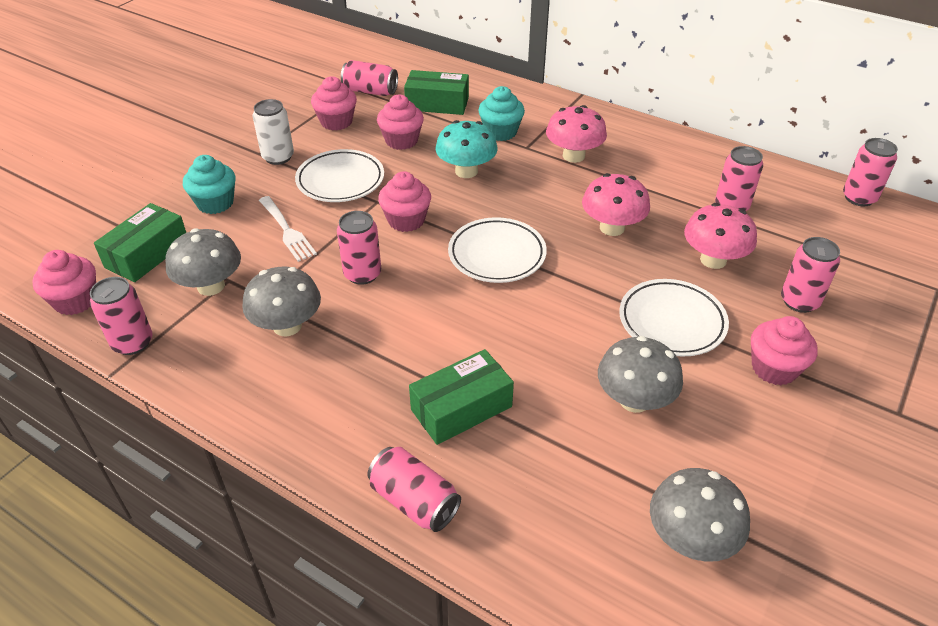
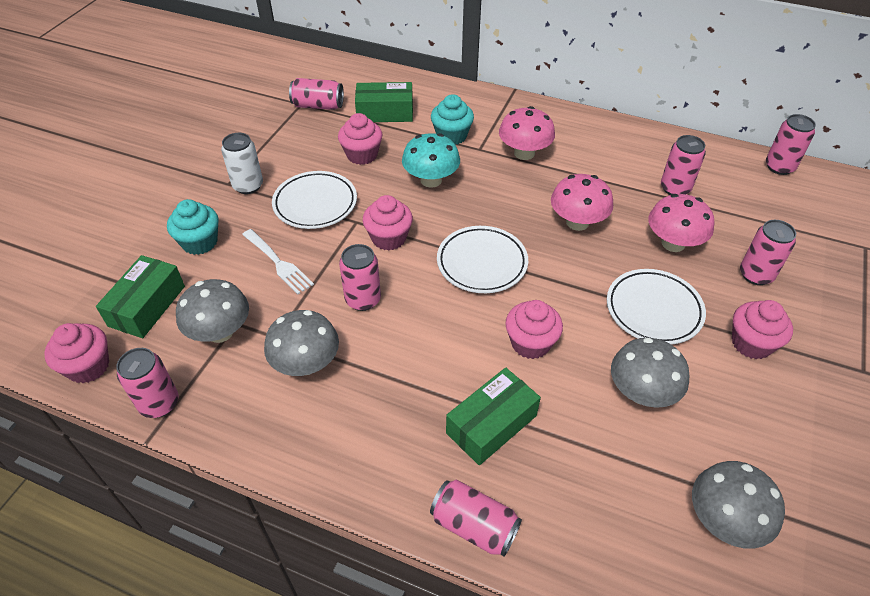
camera: 10 degrees left, 5 degrees up
(336, 122) = (294, 142): pink cupcake -> pink cupcake (530, 343)

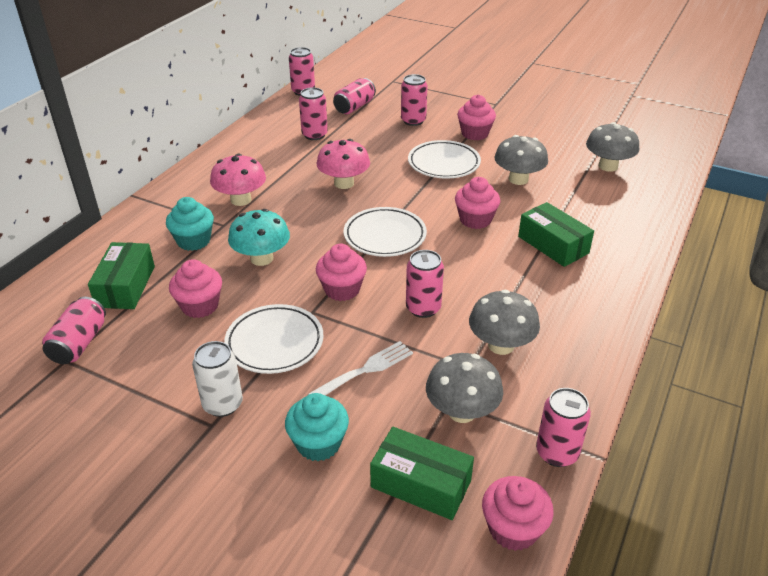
camera: 85 degrees left, 10 degrees down
(474, 526) = (637, 259): pink can -> pink can (354, 107)
(673, 243) = (377, 145): pink mushroom -> none

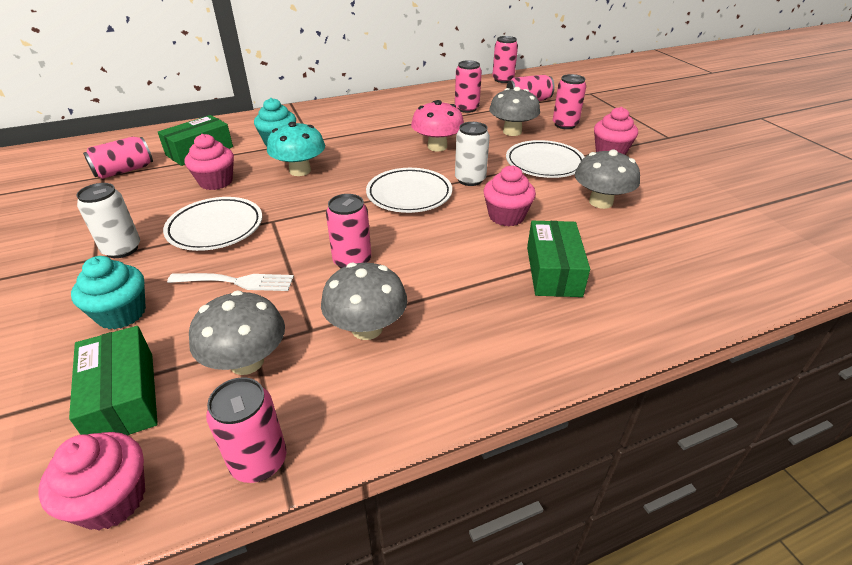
camera: 40 degrees right, 0 degrees up
(241, 200) = (348, 130): pink mushroom -> none
(342, 289) = (316, 216): pink cupcake -> none
(410, 202) = (470, 179): none -> white can
(608, 166) = (726, 230): grey mushroom -> grey mushroom (512, 132)

